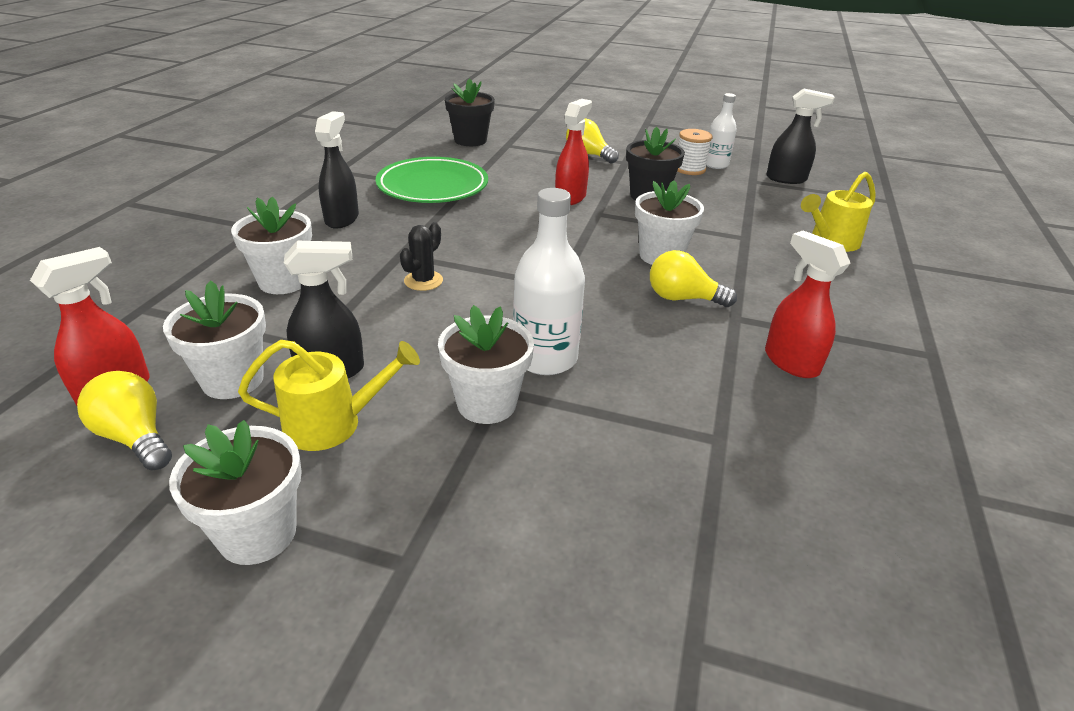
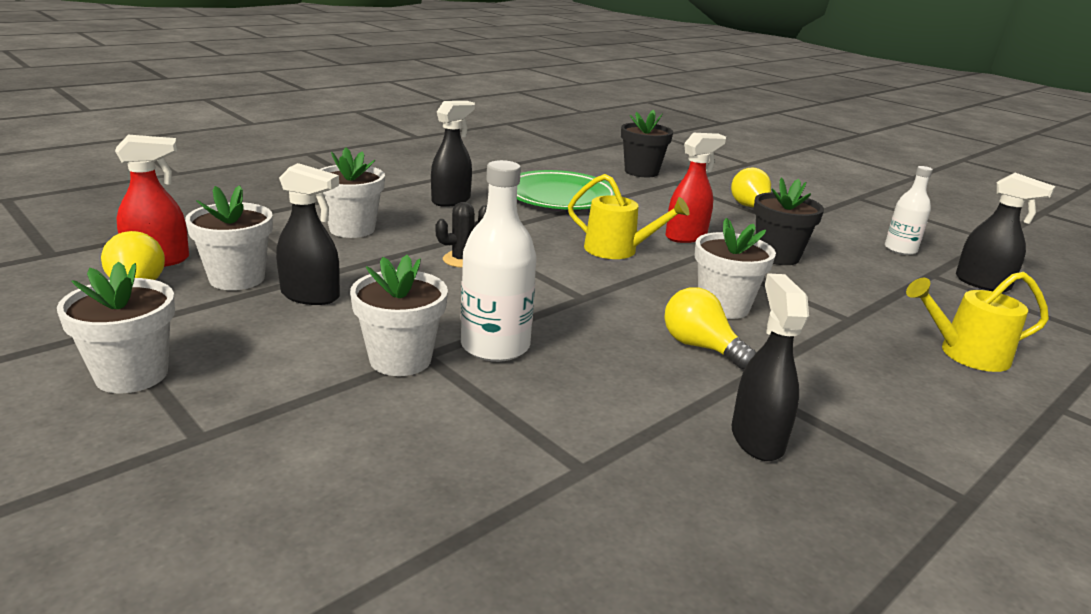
camera: 30 degrees right, 10 degrees down
(332, 423) = (267, 329): yellow watering can -> yellow watering can (617, 250)
(689, 169) = (860, 246): white spool -> none
(790, 362) = (756, 439): red spray bottle -> black spray bottle

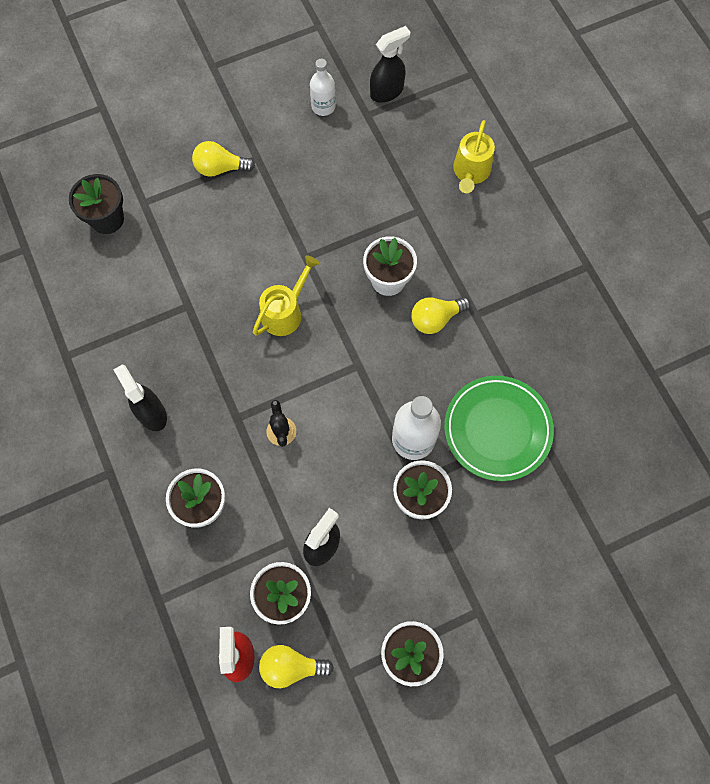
camera: 70 degrees left, 45 degrees up
(560, 197) = (161, 317): green plate -> green plate (497, 429)
(686, 236) = (269, 250): red spray bottle -> none
(756, 439) = (528, 334): black spray bottle -> none
(777, 256) = (318, 202): black flower pot -> none

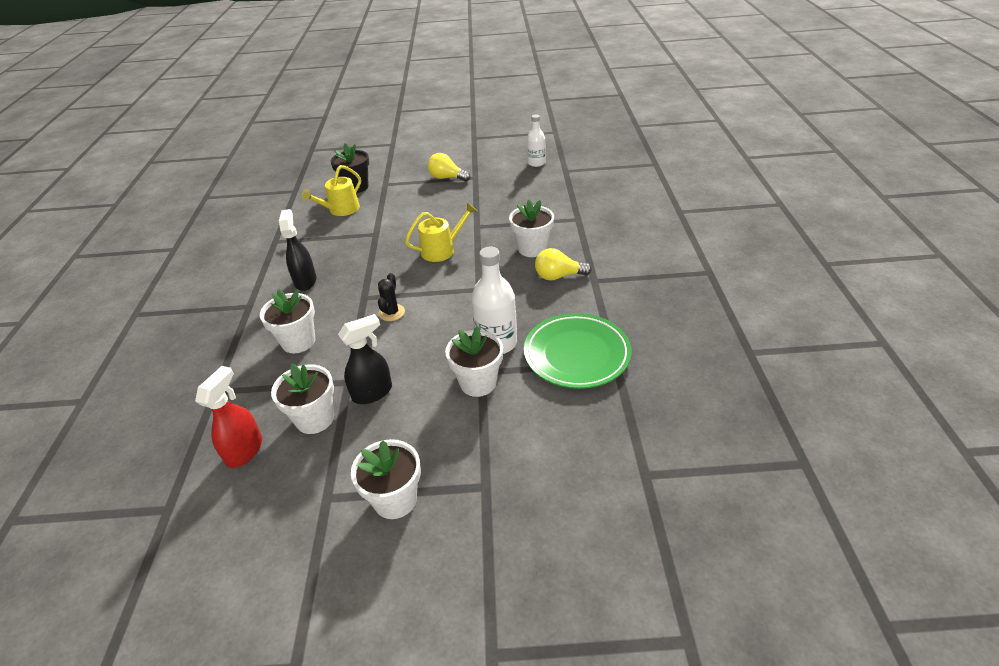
camera: 25 degrees right, 30 degrees down
(291, 666) = (281, 473): yellow light bulb -> none
(387, 91) = (586, 163): black spray bottle -> none
(471, 172) = (630, 207): yellow watering can -> yellow watering can (341, 210)

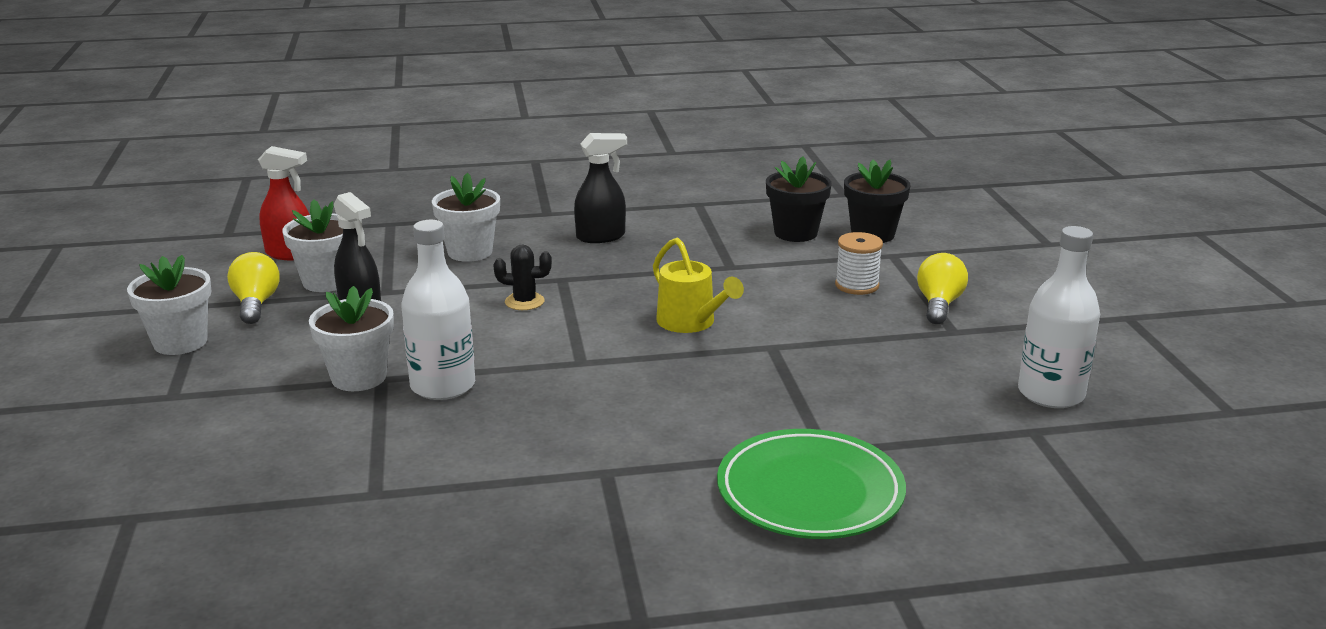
camera: 80 degrees right, 15 degrees down
(341, 210) = (795, 233): yellow watering can -> black flower pot
(416, 197) = (857, 285): none -> white spool
(532, 248) = (706, 404): white flower pot -> none
(536, 163) = (1051, 394): white bottle -> white bottle, size x1.57
(558, 276) = (618, 434): yellow light bulb -> yellow light bulb (256, 304)
(576, 354) = (401, 456): green plate -> green plate (810, 492)

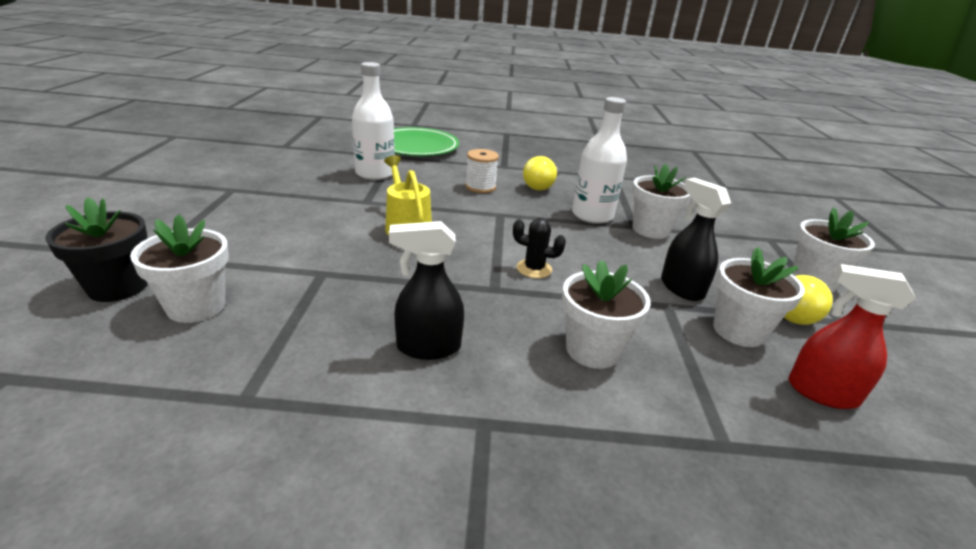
camera: 170 degrees left, 5 degrees up
(795, 233) = (196, 306): black flower pot -> white flower pot
(857, 285) = (238, 232): white spool -> white spool (480, 187)
(939, 305) = (205, 206): yellow light bulb -> yellow light bulb (541, 186)
(1051, 394) = (244, 155): white bottle -> white bottle (375, 173)

